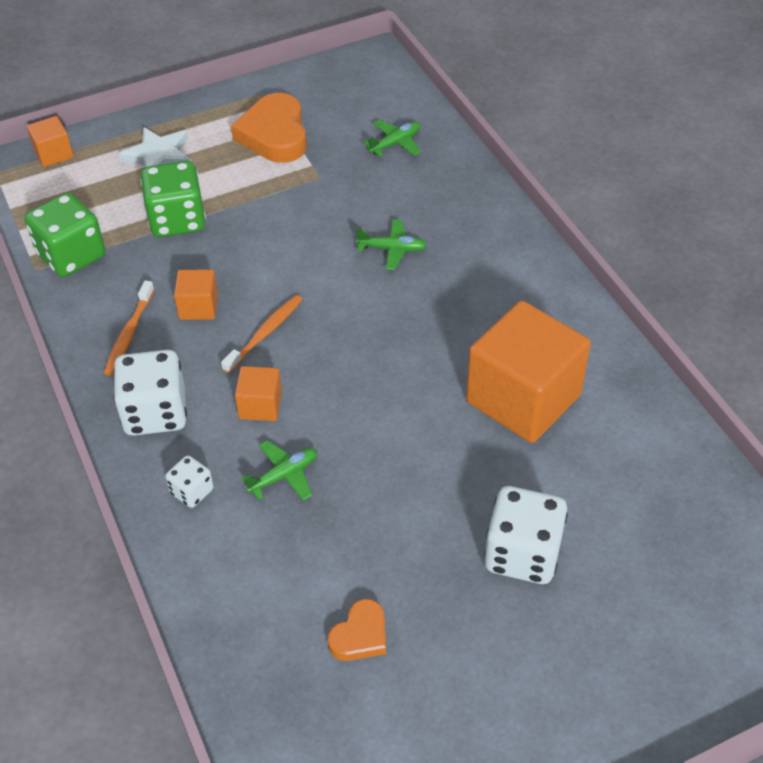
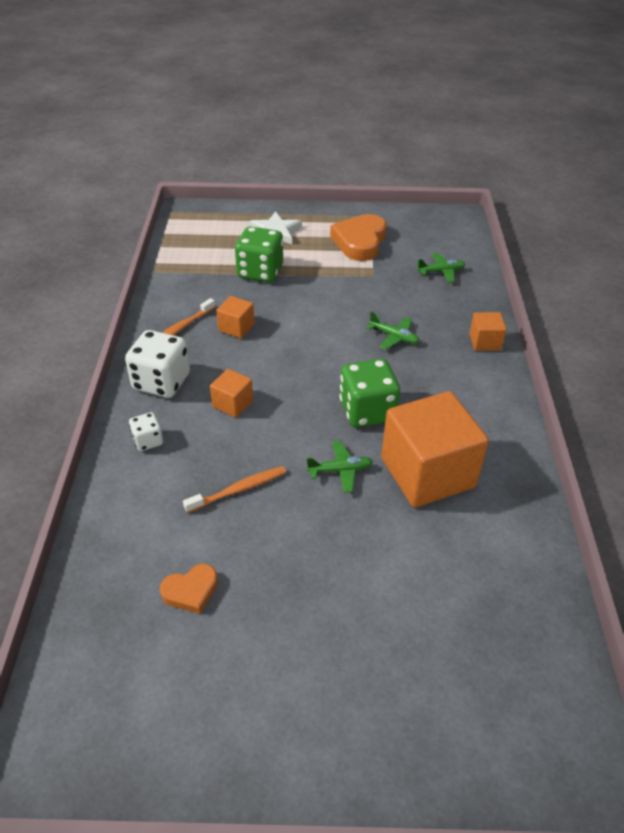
camera: 25 degrees right, 5 degrees down
(54, 154) = (212, 211): orange cube -> orange cube (485, 342)
(71, 256) = (180, 271): green dice -> green dice (367, 411)
(265, 333) = (268, 359): orange toothbrush -> orange toothbrush (238, 490)
(284, 475) = (216, 456): green plane -> green plane (340, 470)
(522, 554) = (353, 587): white dice -> none

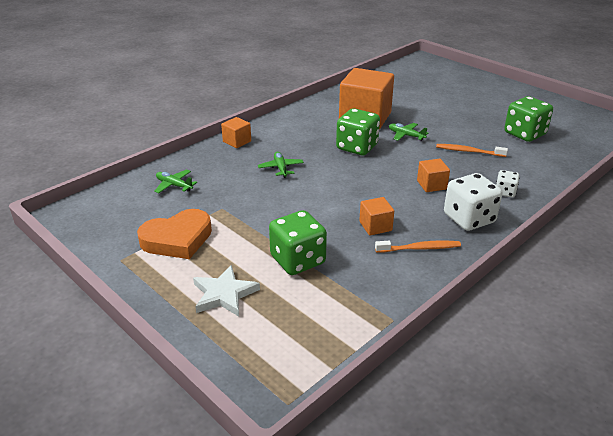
camera: 135 degrees left, 10 degrees down
(191, 591) = (524, 134): orange heart -> green dice

